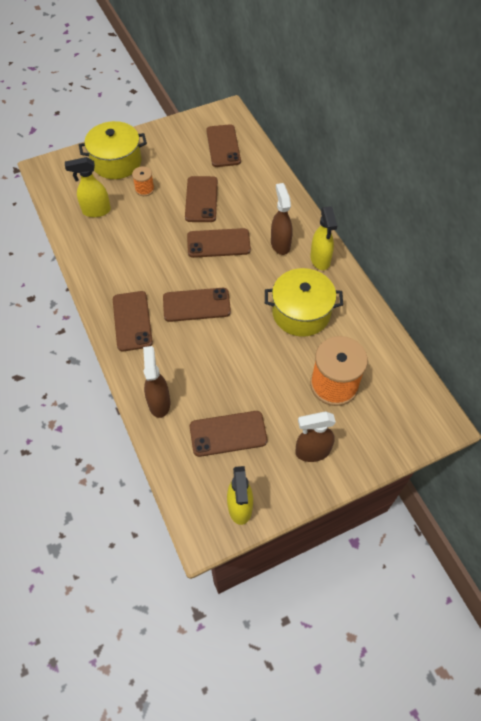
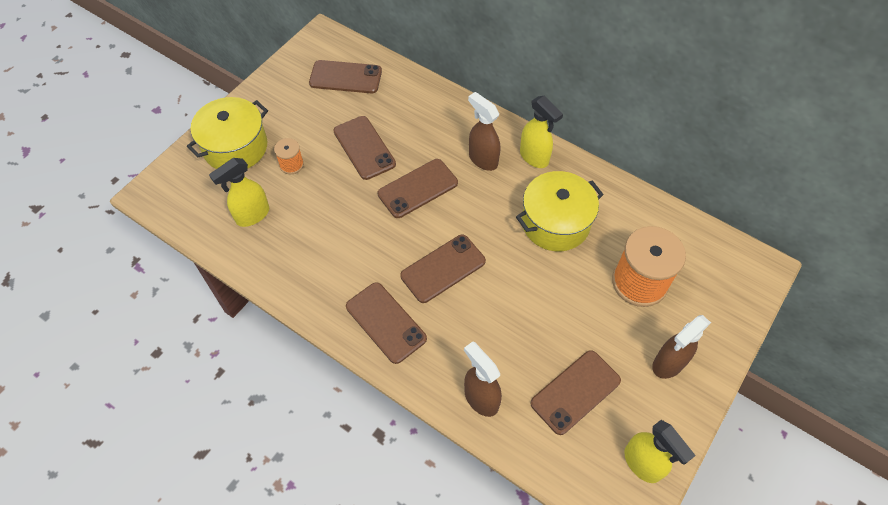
camera: 30 degrees left, 0 degrees up
(223, 146) = (345, 77): brown phone -> brown phone turned 45 degrees counterclockwise

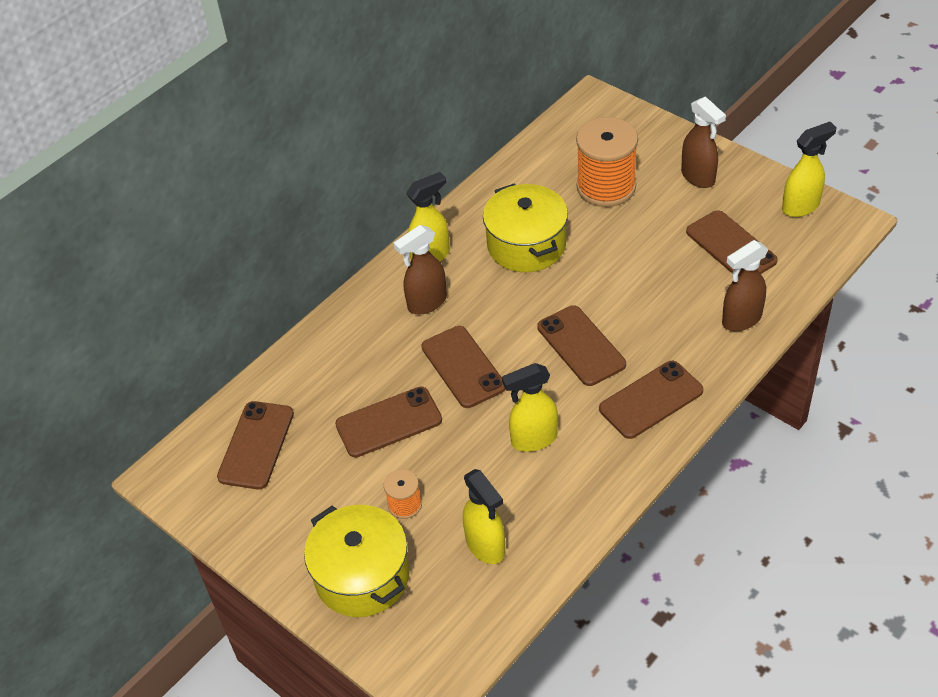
camera: 80 degrees left, 10 degrees down
(346, 239) = (533, 439): none -> yellow spray bottle

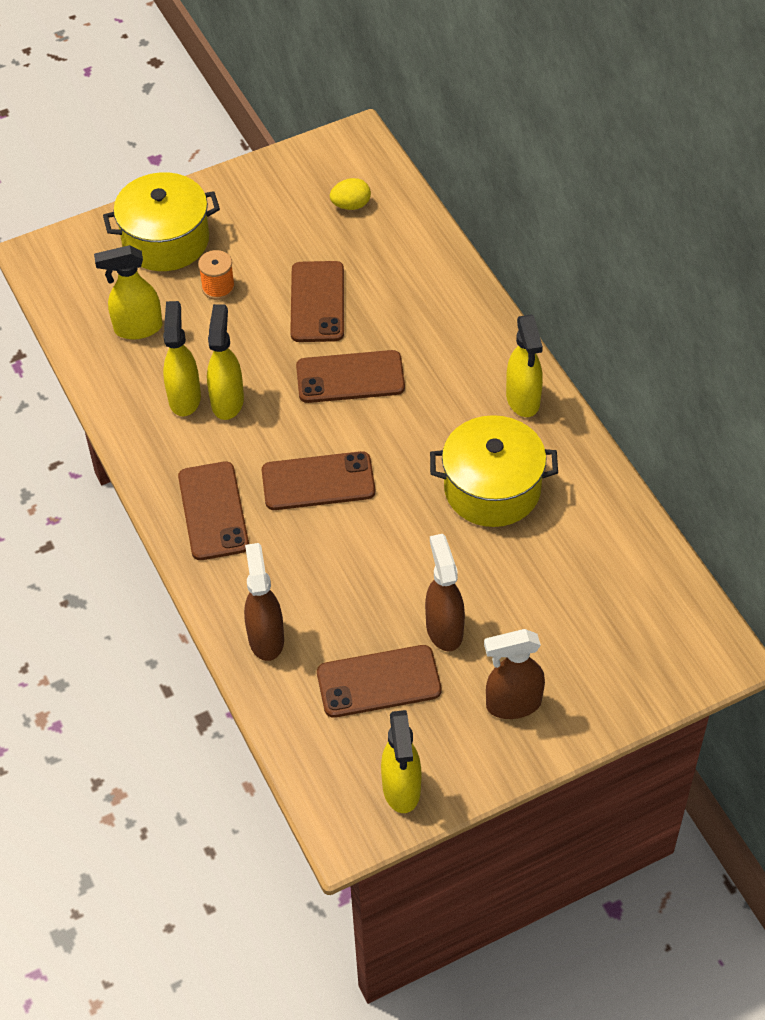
camera: 110 degrees right, 5 degrees up
(256, 445) = (351, 205): brown phone -> yellow egg
(426, 303) = (455, 375): brown spray bottle -> brown spray bottle (444, 629)
(547, 472) = (184, 398): none -> yellow spray bottle
(606, 187) = (547, 601): orange spool -> none

